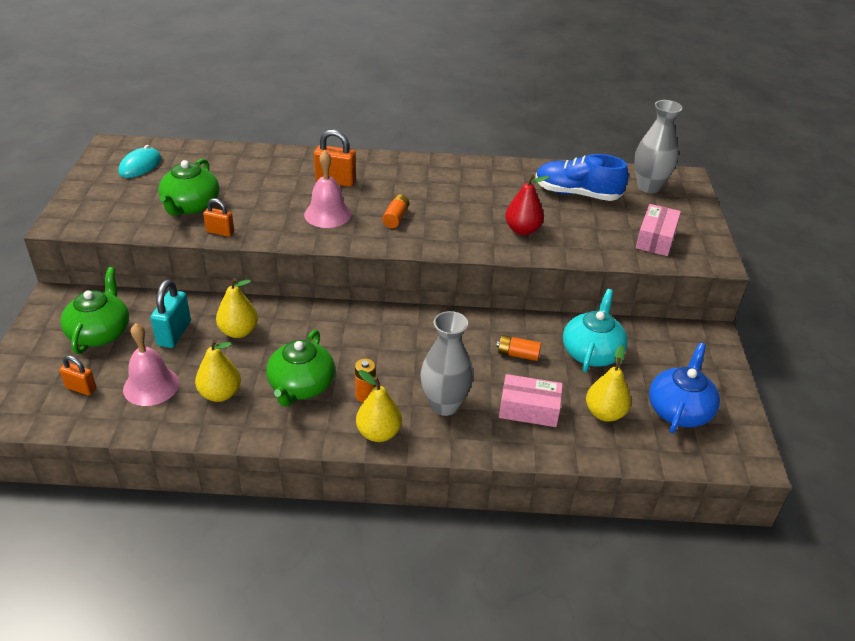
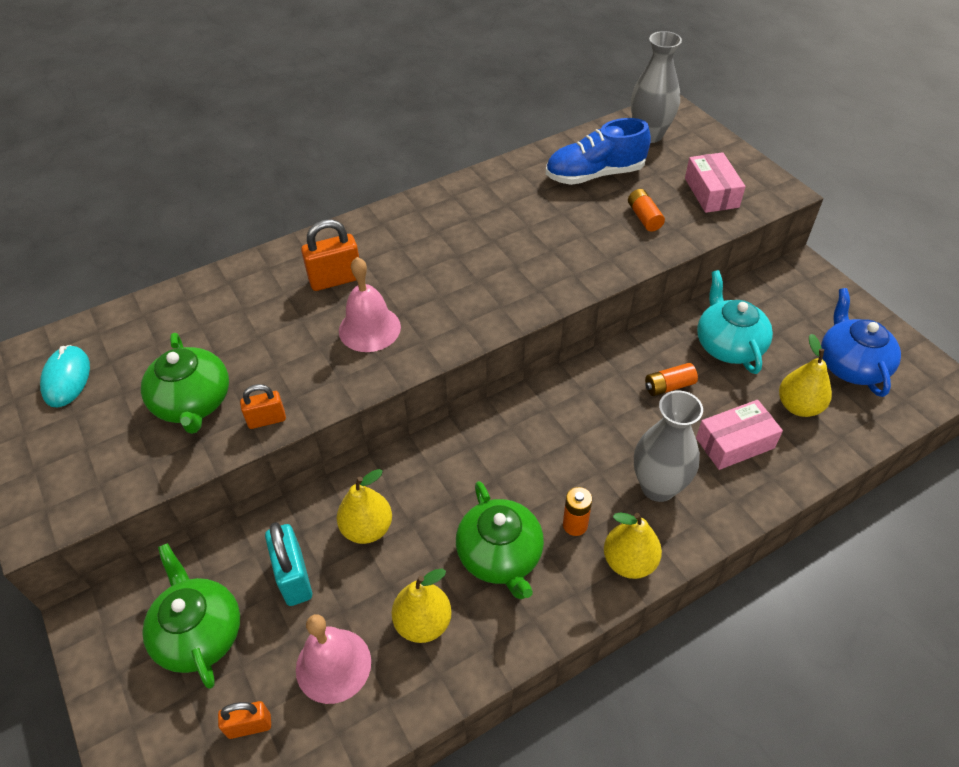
camera: 30 degrees left, 10 degrees up
(395, 218) = (447, 295): orange battery -> orange battery (644, 217)
(522, 230) = (586, 244): red pear -> none

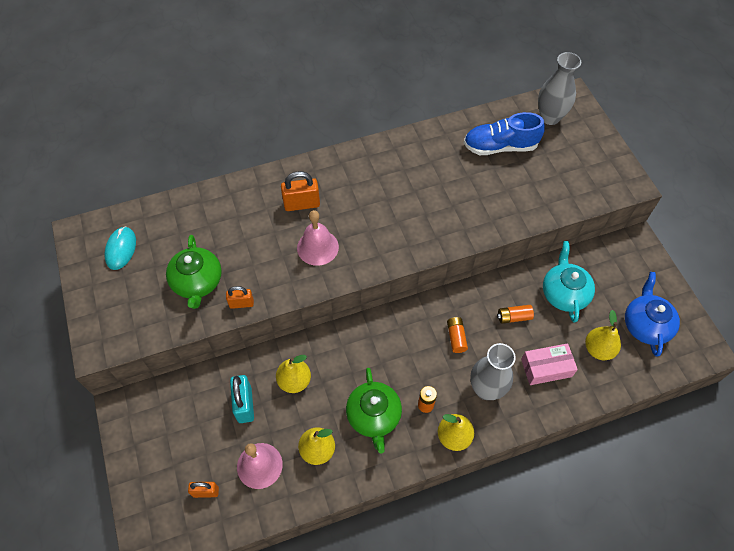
camera: 10 degrees right, 10 degrees up
(199, 633) = (184, 429): green teapot -> none
(644, 217) = (525, 190): orange battery -> orange battery (456, 337)
(711, 193) = (580, 177): pink box -> none

